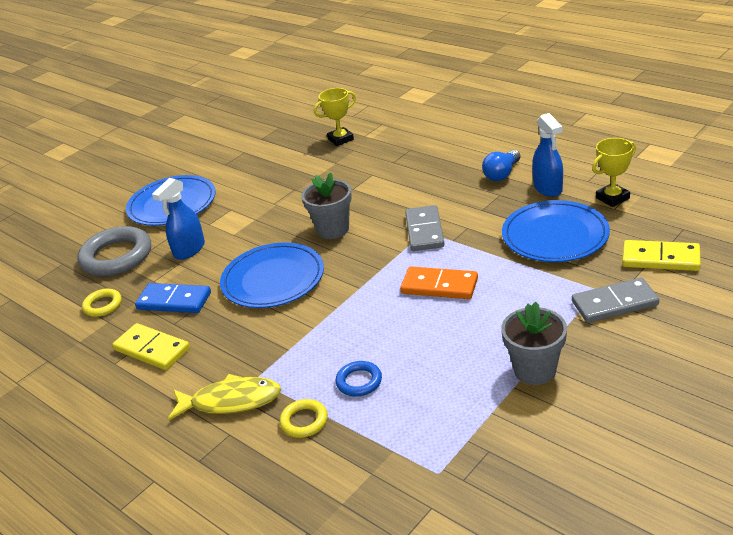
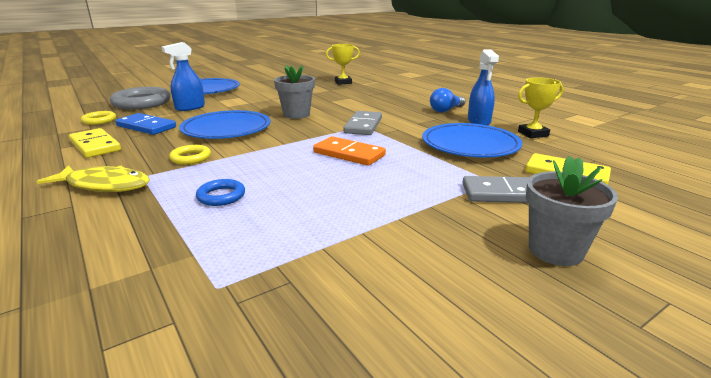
camera: 10 degrees right, 10 degrees down
(304, 421) = (142, 212): yellow ring -> yellow ring (191, 158)
(535, 370) = (393, 224): grey flower pot -> grey flower pot (555, 250)

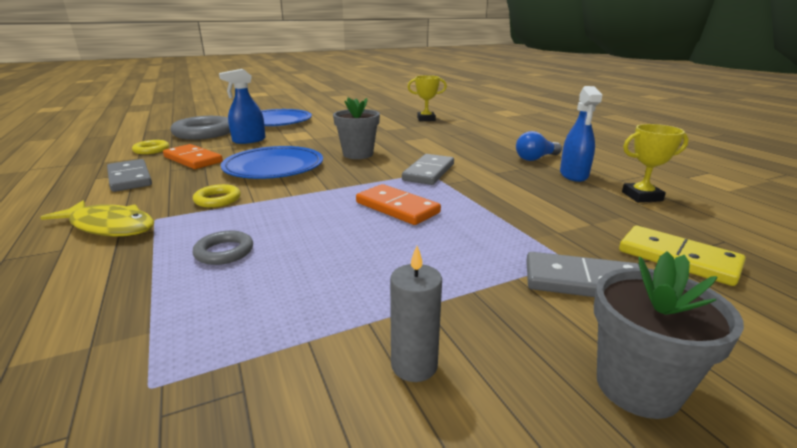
camera: 10 degrees right, 0 degrees up
(95, 146) = (130, 178): yellow domino -> grey domino
(146, 127) = (193, 159): blue domino -> orange domino
(221, 196) = (224, 252): blue ring -> grey ring
(406, 254) = (414, 365): none -> grey candle
(470, 145) = (553, 206): blue plate -> none

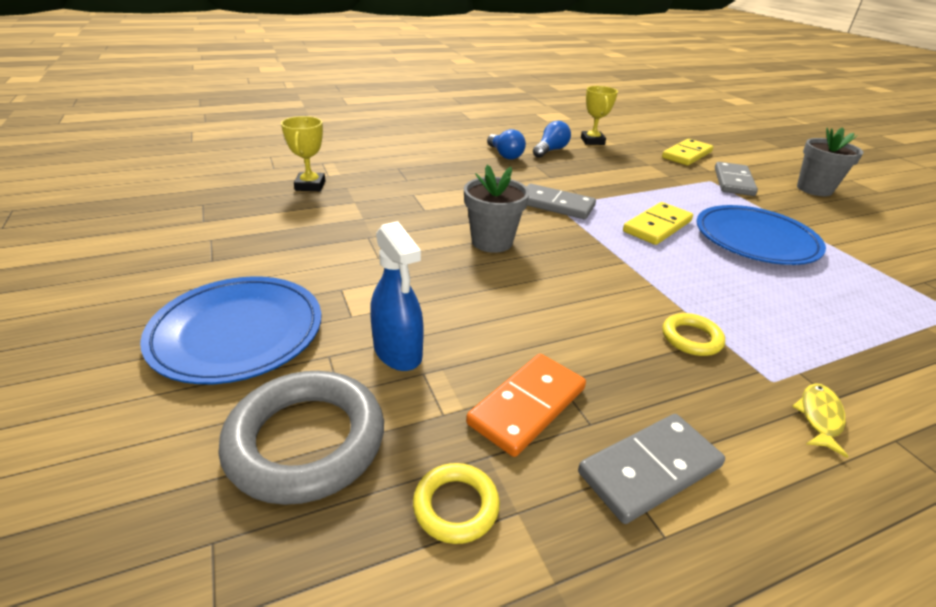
camera: 90 degrees left, 10 degrees up
(109, 226) = (819, 417): yellow fish -> yellow fish, size x0.56
(224, 252) = (802, 311): grey ring -> none
(274, 167) = (555, 306): blue plate -> blue plate (755, 239)
(397, 208) = (657, 226): orange domino -> yellow domino
(414, 365) = (853, 234): grey candle -> none
(573, 175) = (550, 150): blue spray bottle -> blue light bulb

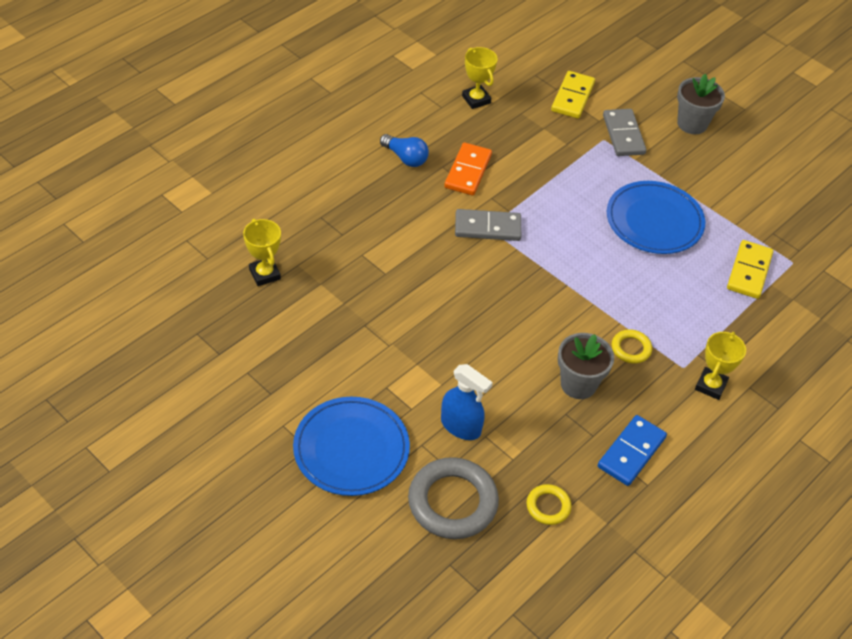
camera: 25 degrees left, 15 degrees up
(492, 242) = (461, 296): grey flower pot -> grey flower pot (578, 384)
(527, 406) = (555, 437): orange domino -> orange domino (468, 171)
(550, 150) = (444, 133): blue light bulb -> none
(649, 469) = (631, 452): grey domino -> blue domino
(657, 226) = (577, 230): yellow domino -> yellow domino (749, 271)
(819, 417) = (710, 386): yellow fish -> yellow trophy

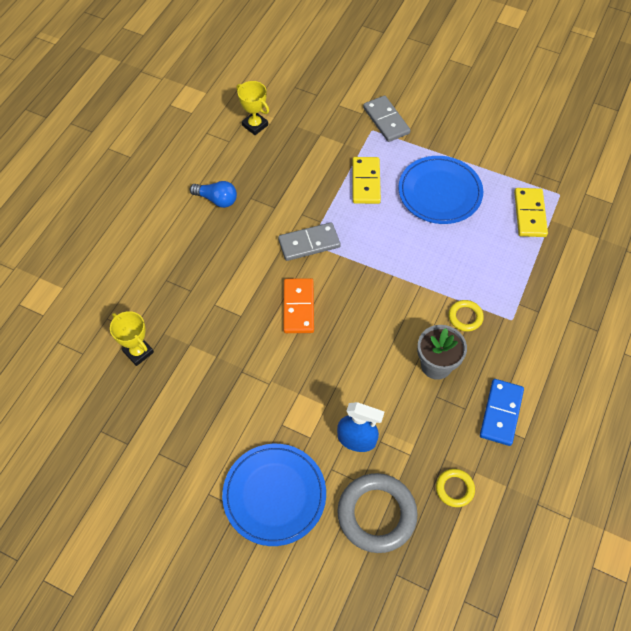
camera: 15 degrees left, 10 degrees up
(468, 171) = (273, 195): orange domino -> orange domino (299, 307)
(572, 97) = (332, 98): yellow domino -> yellow domino (365, 182)
(692, 124) = (436, 93): grey flower pot -> none
(710, 386) = (539, 329): yellow trophy -> none

